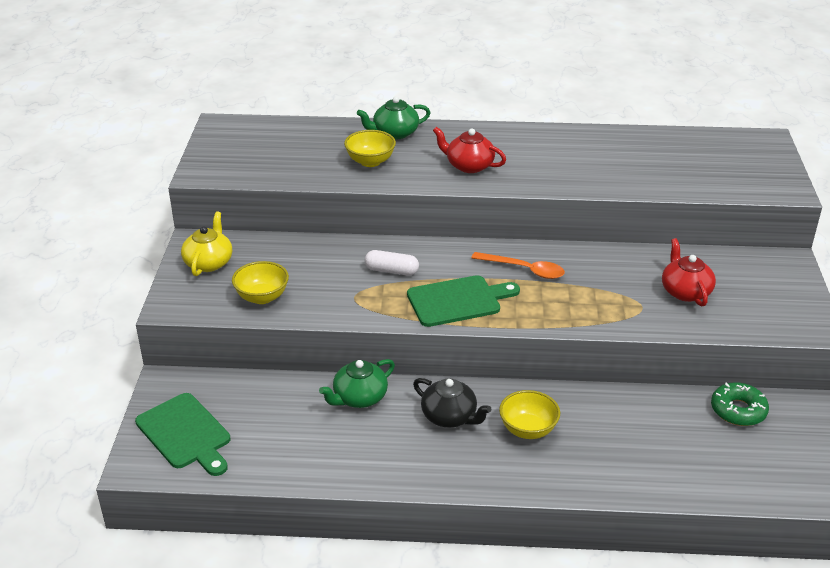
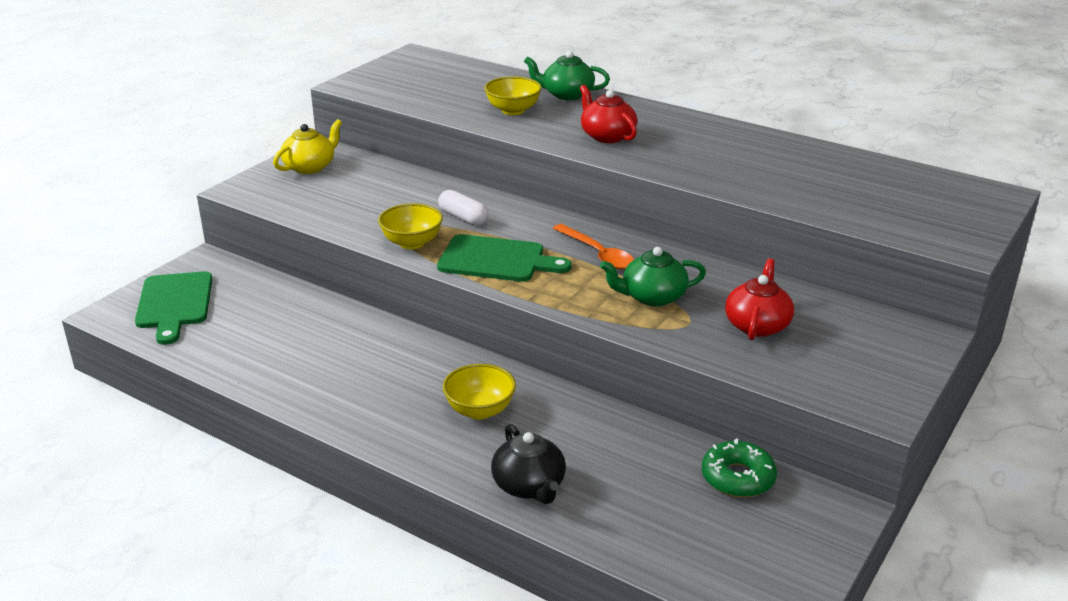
camera: 30 degrees right, 5 degrees down
(262, 297) = (321, 204): yellow bowl -> yellow bowl (412, 243)
(359, 398) = (351, 327): green teapot -> green teapot (652, 297)
(450, 417) = (416, 372): black teapot -> black teapot (529, 486)

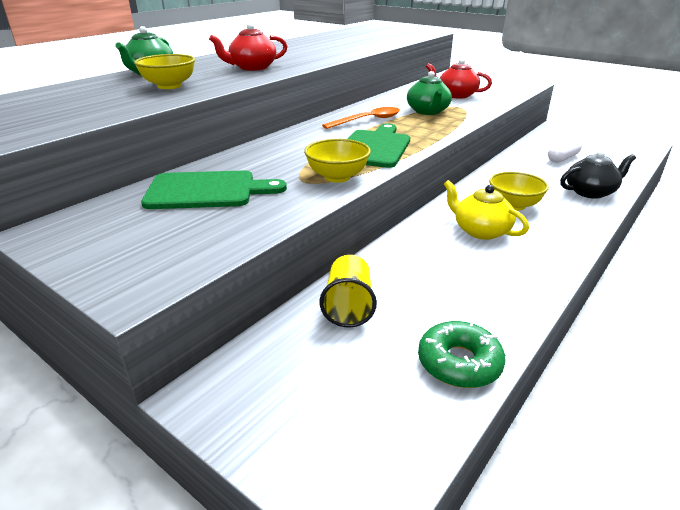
camera: 85 degrees left, 0 degrees up
(174, 304) = (334, 415): green cutting board -> green cutting board (207, 191)
(286, 304) = (348, 306): none -> yellow cup
(310, 167) = (100, 235): yellow teapot -> yellow teapot (480, 231)
(463, 217) = (291, 157): white capsule -> white capsule (562, 158)
(738, 478) = (546, 143): green donut -> green donut (459, 363)

